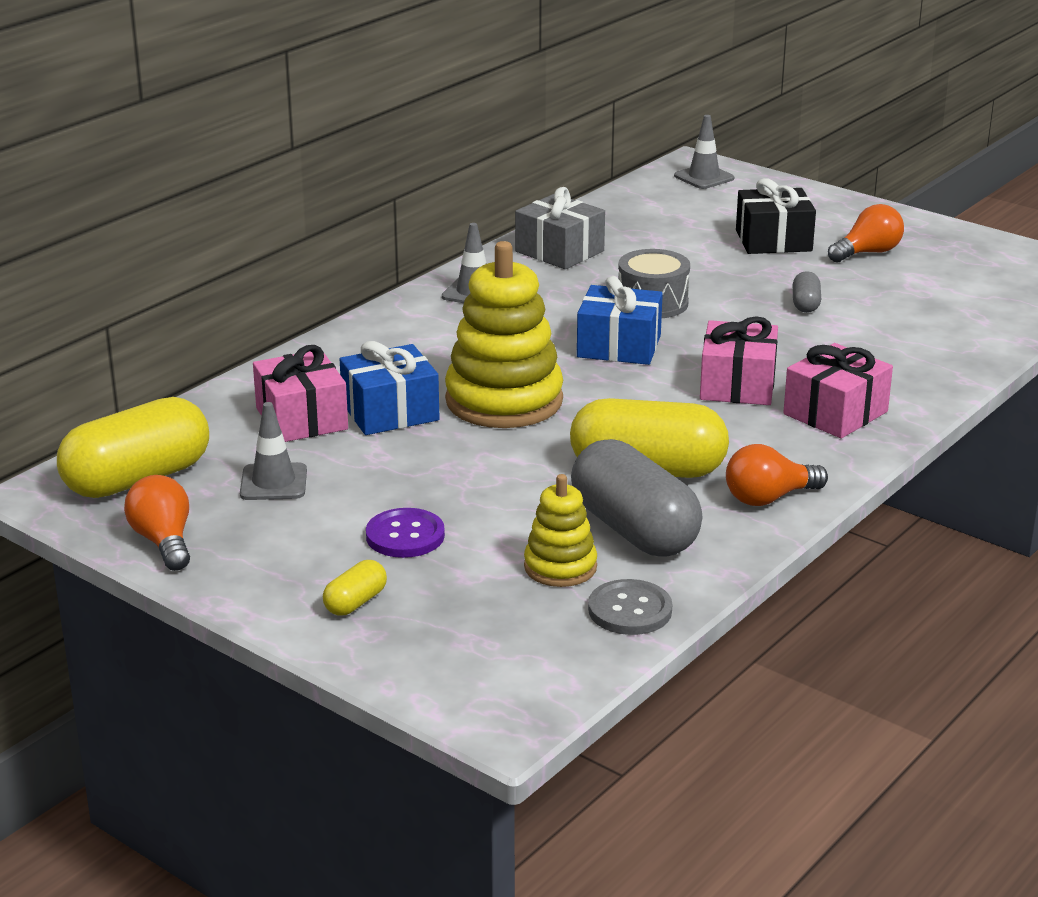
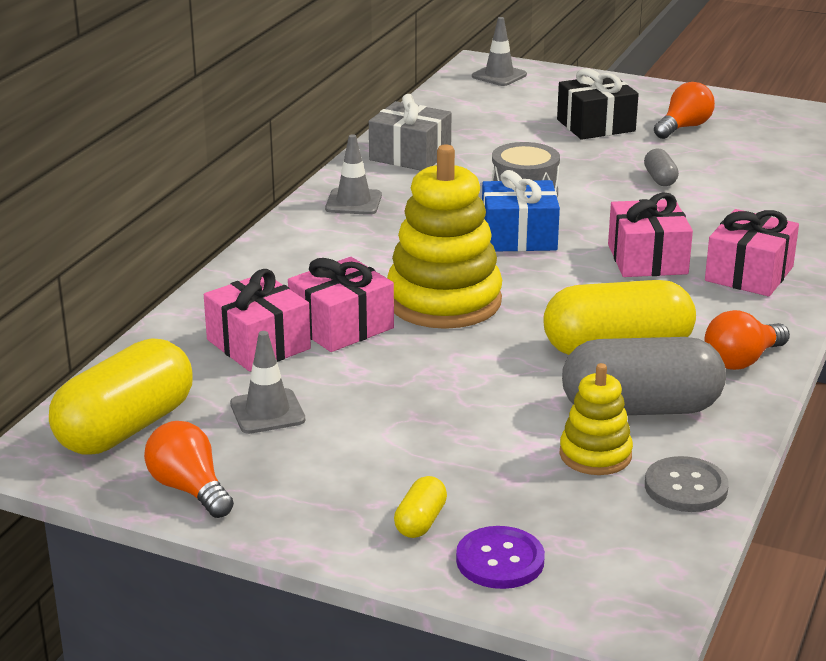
camera: 15 degrees left, 0 degrees up
(390, 412) = (341, 326): blue gift -> pink gift
(405, 536) = (429, 446): purple button -> purple button (500, 560)
(634, 530) = (640, 408): grey capsule -> grey capsule turned 45 degrees counterclockwise

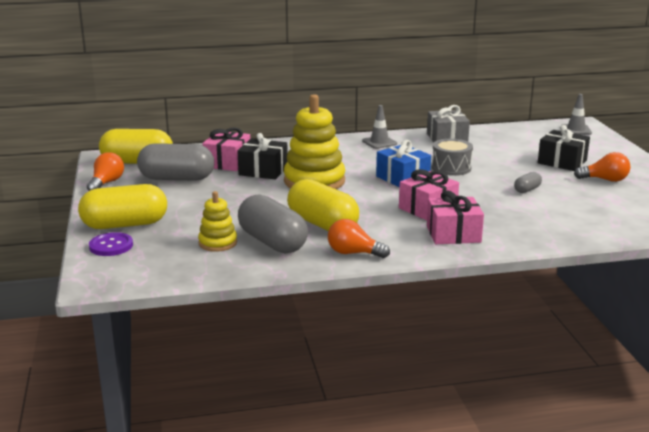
camera: 55 degrees right, 5 degrees down
(267, 412) = (177, 178): grey traffic cone -> grey capsule
(341, 326) = (263, 171): pink gift -> black gift
(420, 521) = (125, 225): yellow capsule -> yellow capsule, size x2.25
(685, 487) = (212, 268): grey button -> none

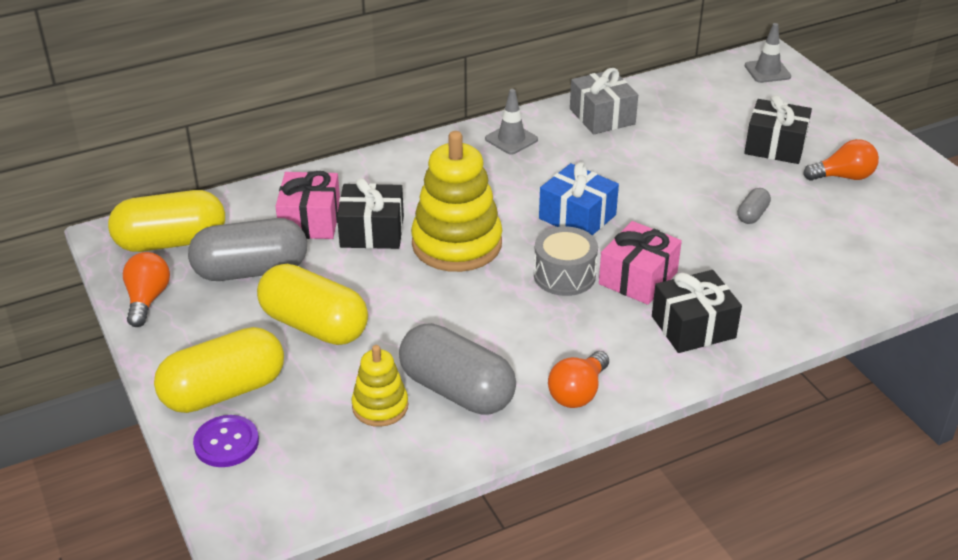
camera: 15 degrees left, 15 degrees up
(322, 224) = (509, 338): yellow capsule -> yellow capsule (314, 325)
(353, 253) = (578, 392): orange light bulb -> orange light bulb turned 60 degrees counterclockwise
(451, 168) = (634, 182): grey drum -> grey drum (564, 275)
(453, 234) = (693, 327): pink gift -> black gift

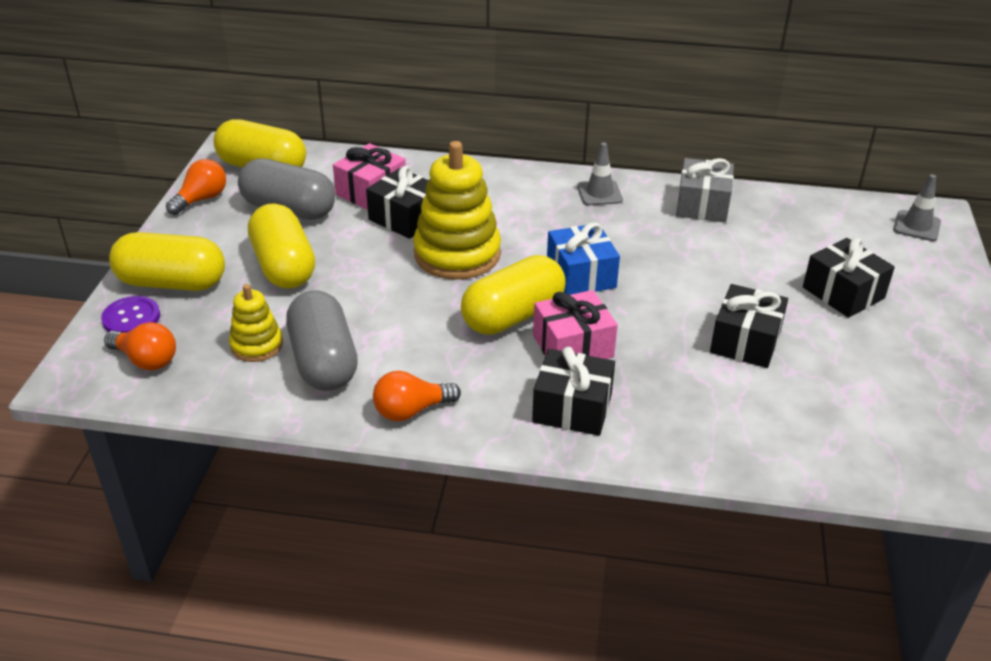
camera: 35 degrees right, 0 degrees up
(564, 275) = (513, 316): grey drum -> yellow capsule
(752, 215) = (745, 341): grey capsule -> black gift
(843, 177) = (883, 348): orange light bulb -> orange light bulb (146, 360)

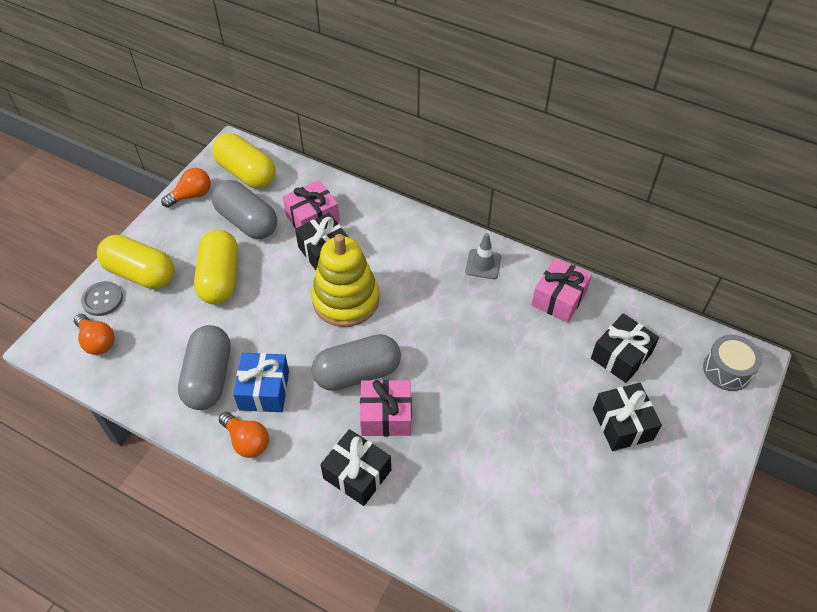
camera: 20 degrees right, 15 degrees up
(131, 318) = (102, 299): purple button -> grey button
(256, 345) = (172, 349): yellow stacking toy -> none
(411, 410) = (247, 441): orange light bulb -> orange light bulb turned 135 degrees counterclockwise
(513, 316) = (357, 373): yellow capsule -> grey capsule
(581, 275) = (426, 347): blue gift -> blue gift (264, 390)
(702, 205) = (559, 298): grey gift -> pink gift
(745, 341) = (517, 450): black gift -> black gift (621, 356)
(916, 226) = (727, 370): grey traffic cone -> grey drum

